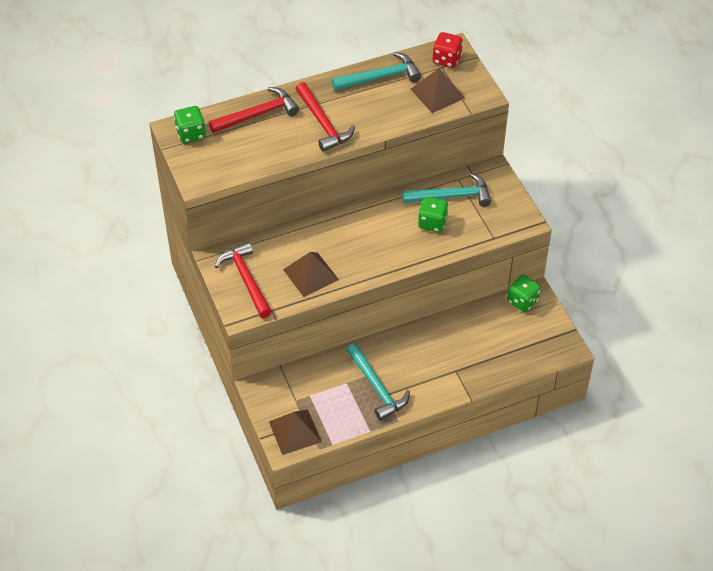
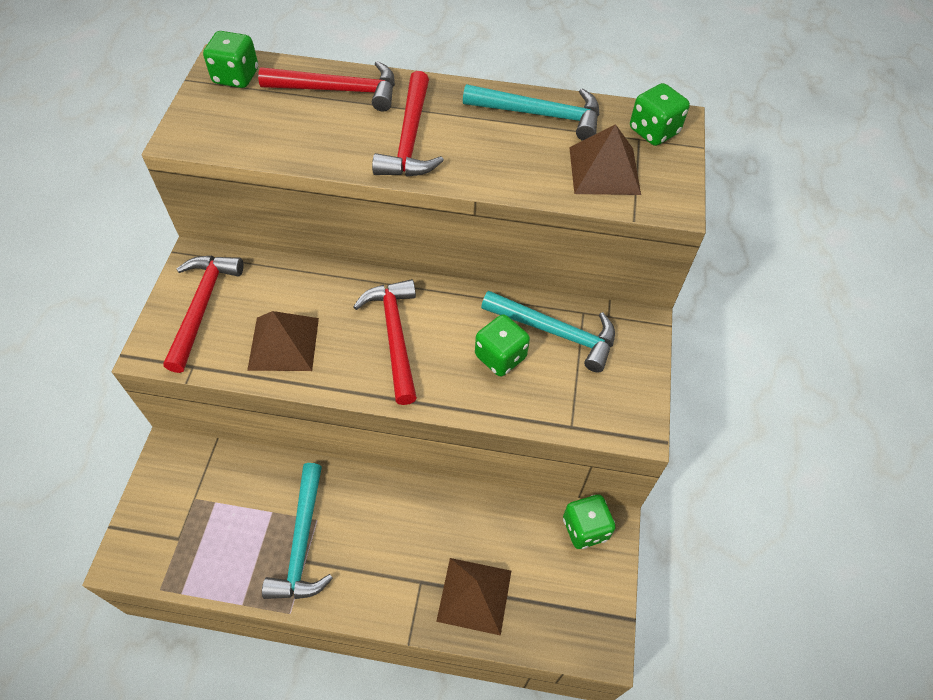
camera: 30 degrees right, 5 degrees up
(295, 431) = (154, 544): brown pyramid -> brown pyramid (474, 595)
(368, 240) = (395, 336): none -> red hammer
(446, 59) = (653, 131): red dice -> green dice

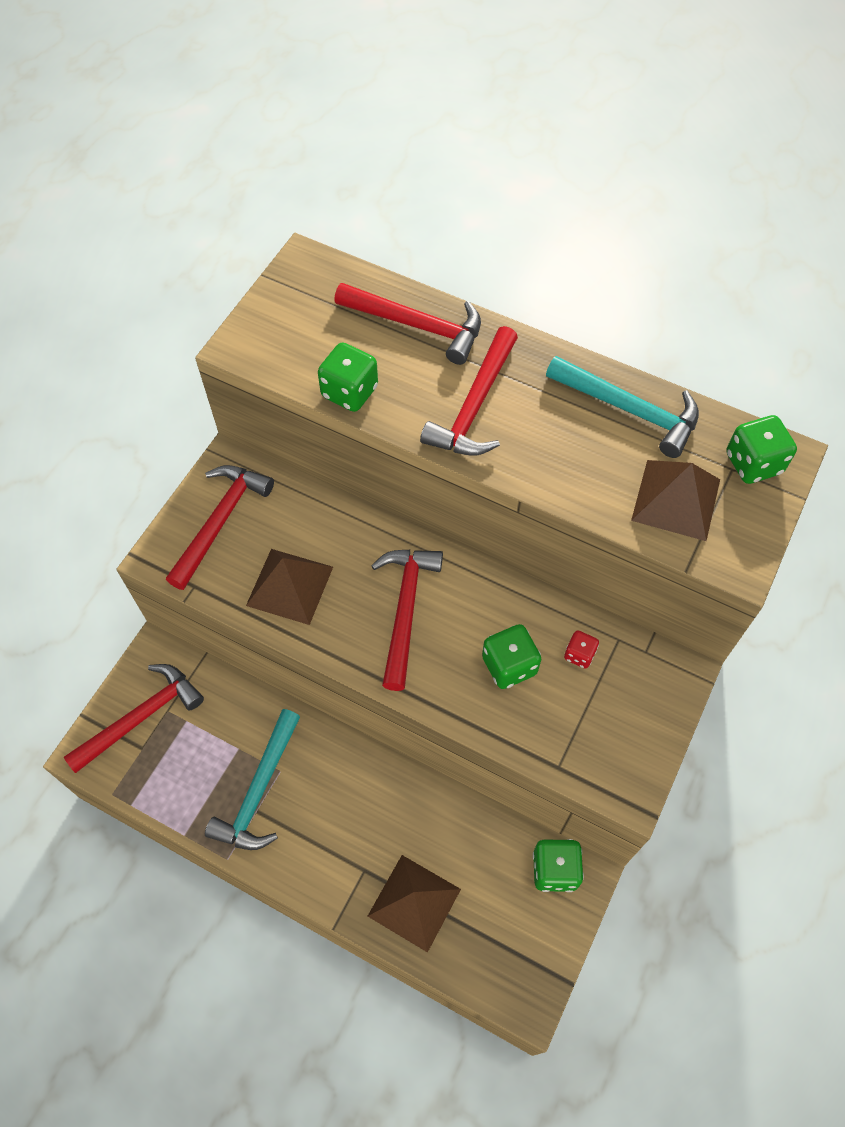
camera: 20 degrees right, 5 degrees up
(170, 511) = (141, 717): none -> red hammer
(236, 77) = (314, 283): green dice -> green dice (349, 392)
(555, 332) = (579, 654): turquoise hammer -> red dice

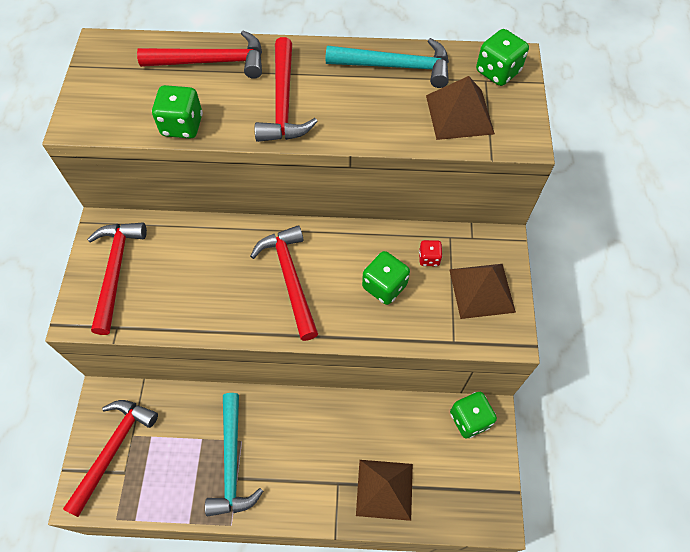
camera: 25 degrees left, 0 degrees up
(290, 586) = (194, 297): brown pyramid -> brown pyramid (482, 290)

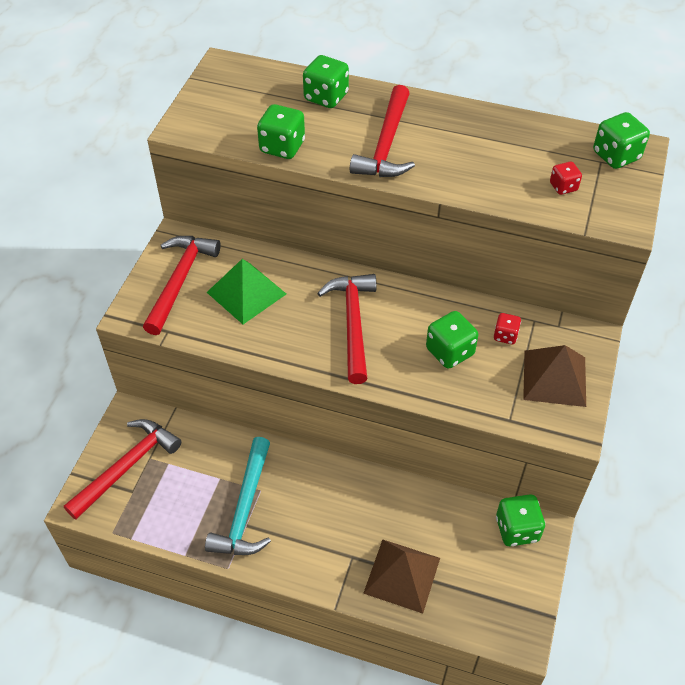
camera: 15 degrees right, 10 degrees down
(183, 269) = (246, 293): none -> green pyramid
(212, 62) = (326, 97): red hammer -> green dice
(396, 66) = (510, 133): turquoise hammer -> none
(459, 114) = (563, 187): brown pyramid -> red dice

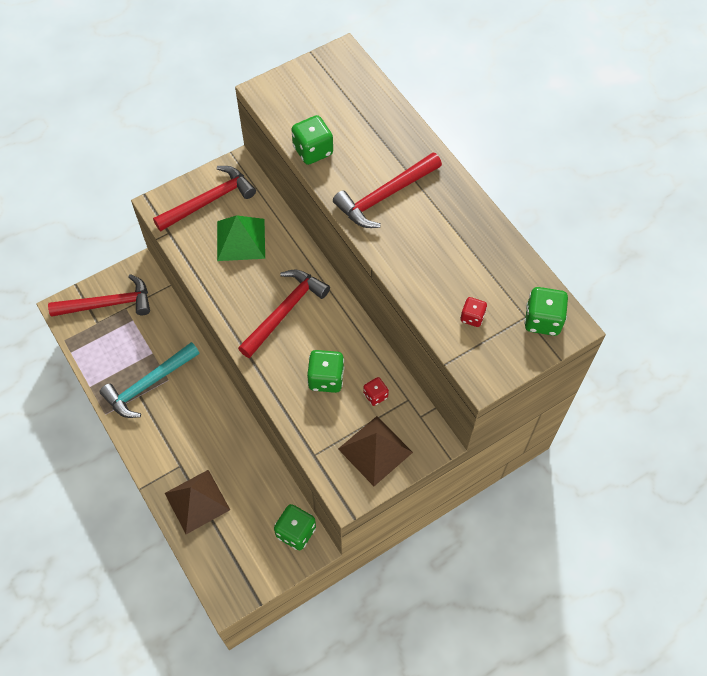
camera: 40 degrees right, 10 degrees up
(326, 97) = (385, 128): green dice -> none

